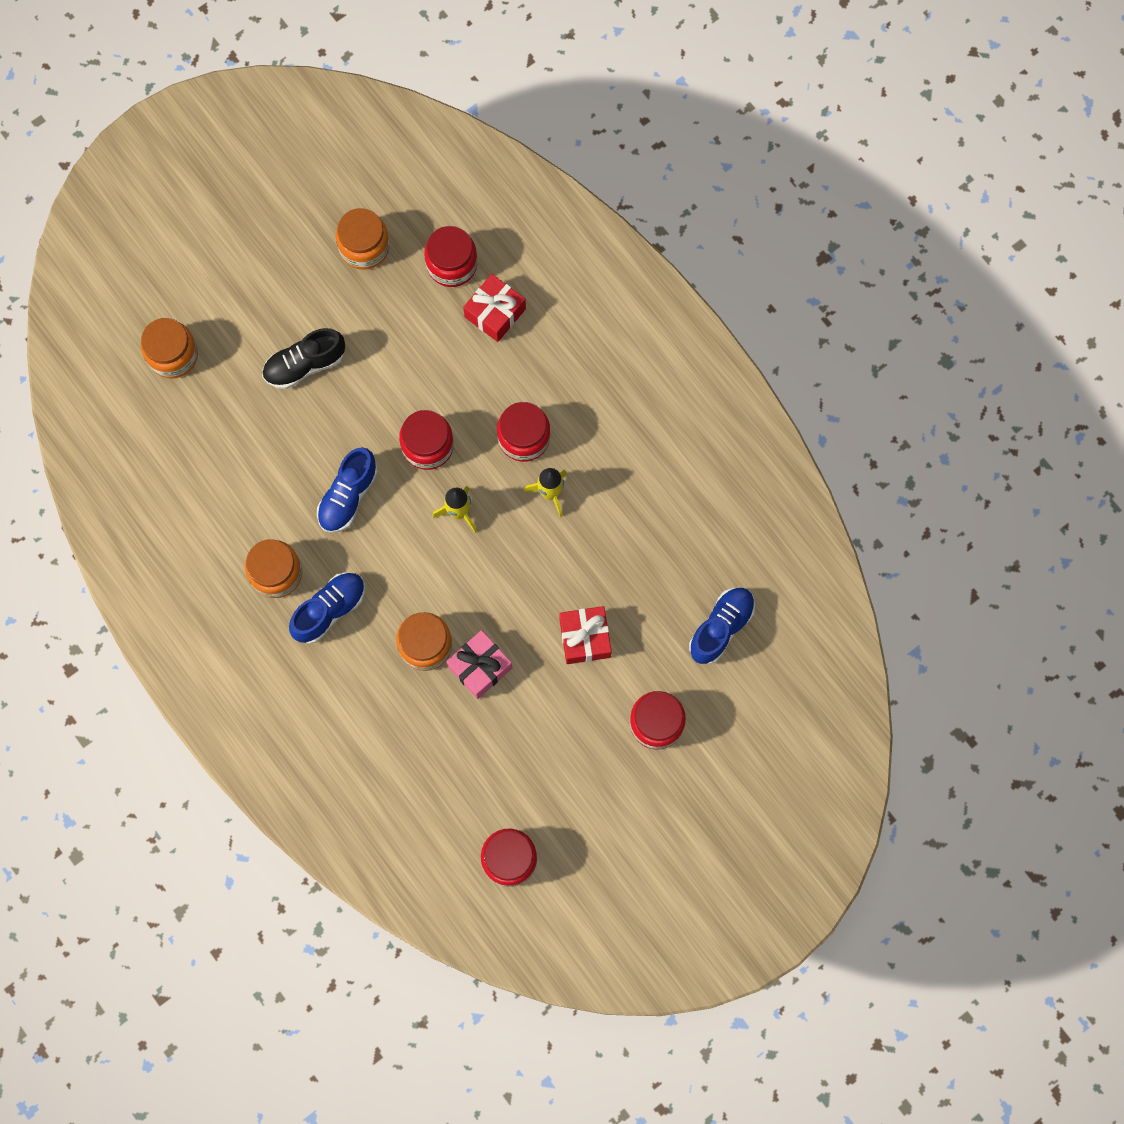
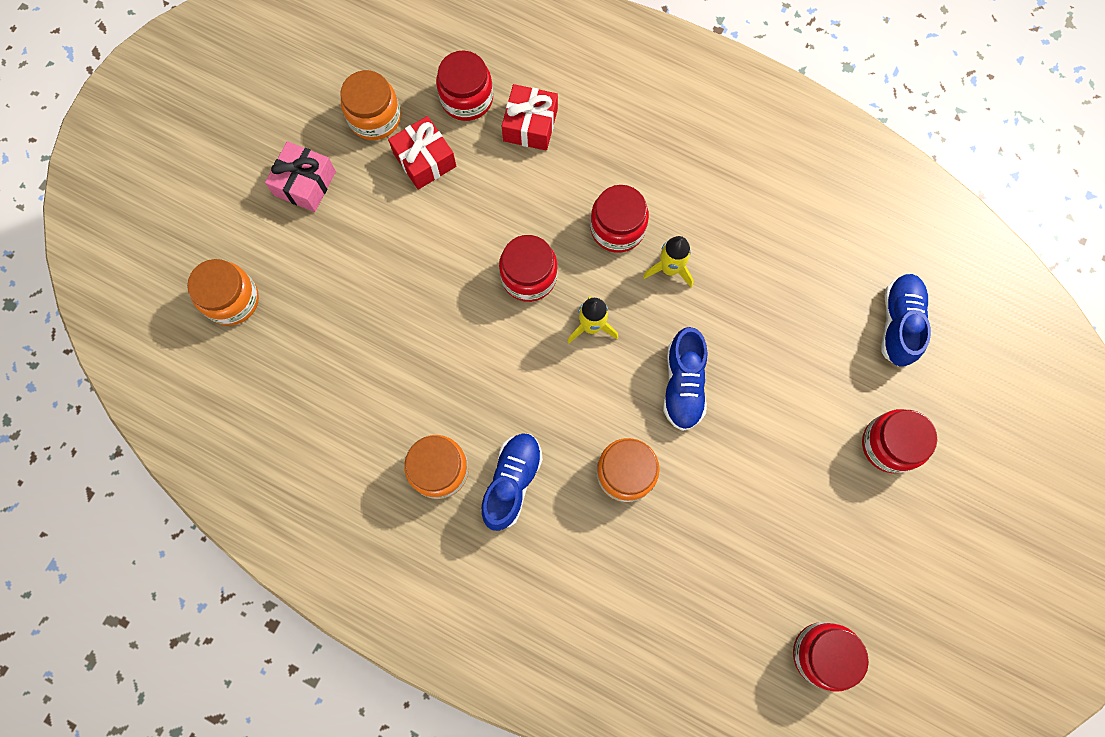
camera: 25 degrees left, 0 degrees up
(305, 365) = (370, 252): black shoe -> none
(348, 496) = (475, 360): blue shoe -> blue shoe (683, 384)
(480, 667) = (690, 470): pink gift -> pink gift (305, 183)
(585, 638) = (776, 393): red gift -> red gift (424, 160)

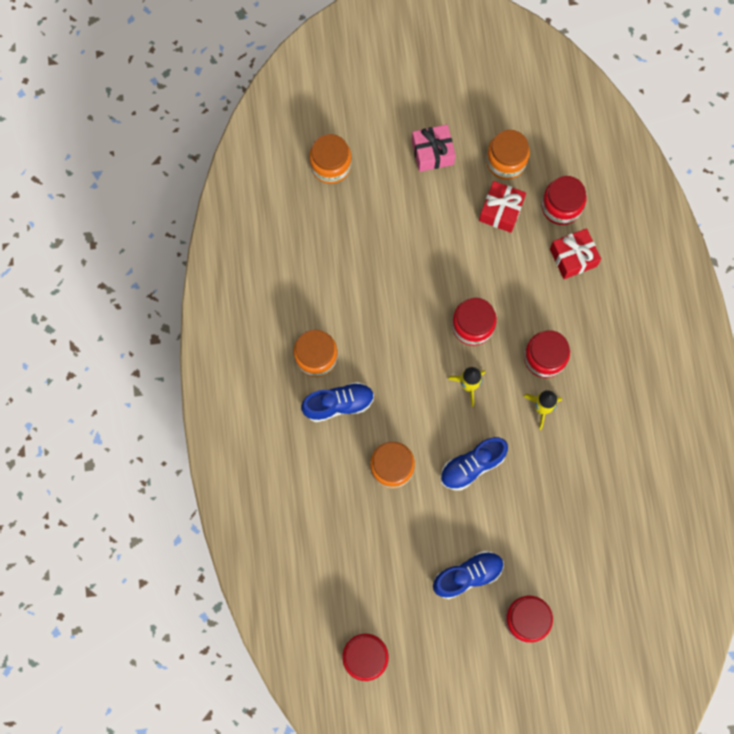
camera: 55 degrees right, 0 degrees up
(898, 323) = (612, 576): blue shoe -> blue shoe (467, 575)

